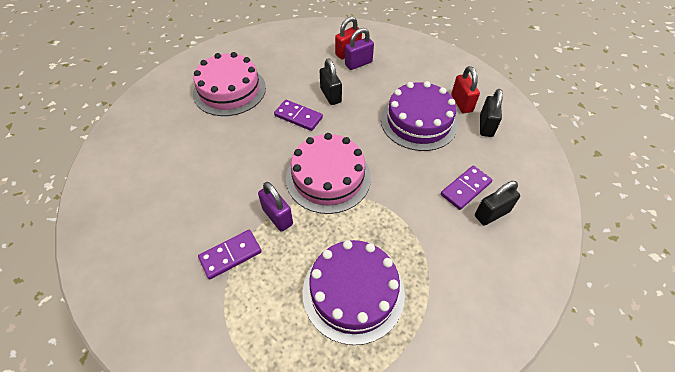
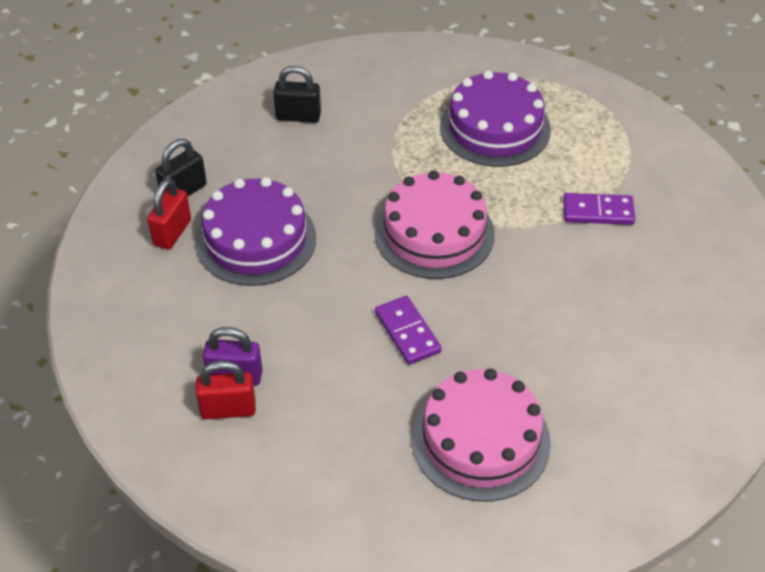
camera: 145 degrees left, 5 degrees down
(277, 217) = (524, 222): purple padlock -> none
(330, 95) = (332, 342): black padlock -> none
(465, 188) = (295, 147): purple domino -> none

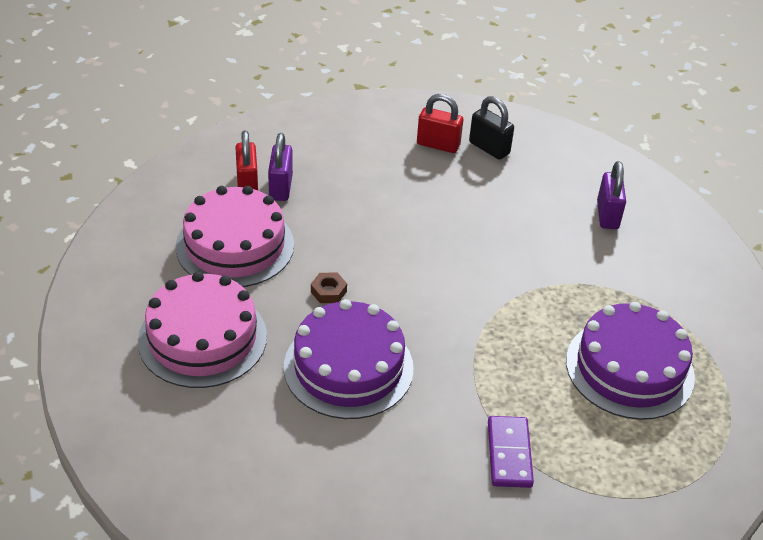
camera: 85 degrees right, 5 degrees down
(256, 239) = (435, 193): purple cake -> purple cake (348, 367)
(298, 116) = (607, 215): black padlock -> purple padlock
(407, 332) = (328, 291): purple domino -> brown nut
(434, 233) = (458, 313): pink cake -> pink cake (235, 245)

